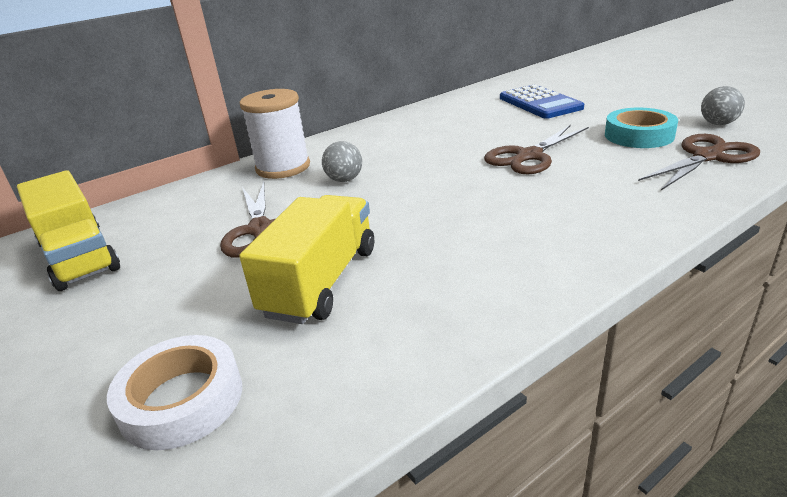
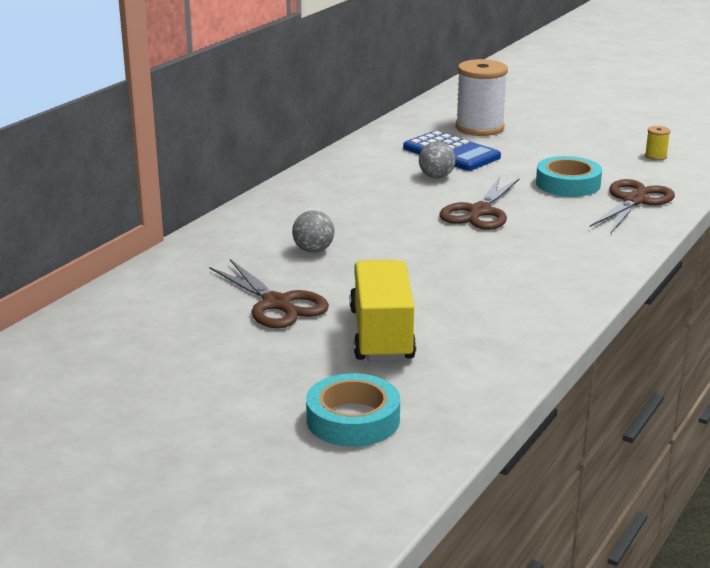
camera: 25 degrees left, 5 degrees down
(80, 257) = (111, 349): yellow truck -> none
(182, 400) = (353, 419): white tape -> turquoise tape
(283, 167) = (229, 244): white spool -> white spool (479, 128)
(718, 124) = (631, 168): grey ball -> grey ball (436, 177)
(751, 114) = (655, 156): none -> yellow spool

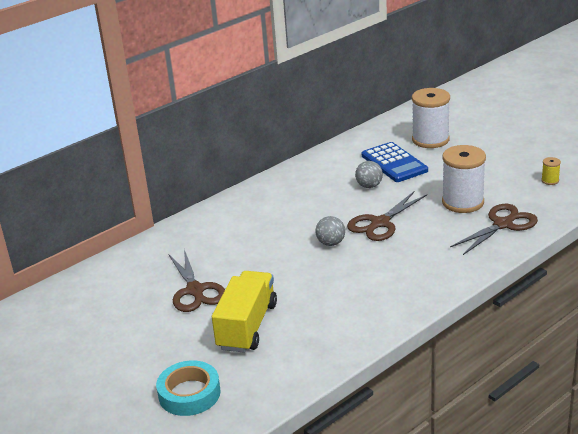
camera: 20 degrees right, 5 degrees up
(313, 250) = (244, 246): grey ball -> grey ball (331, 243)
(568, 184) = (462, 202): turquoise tape -> white spool

